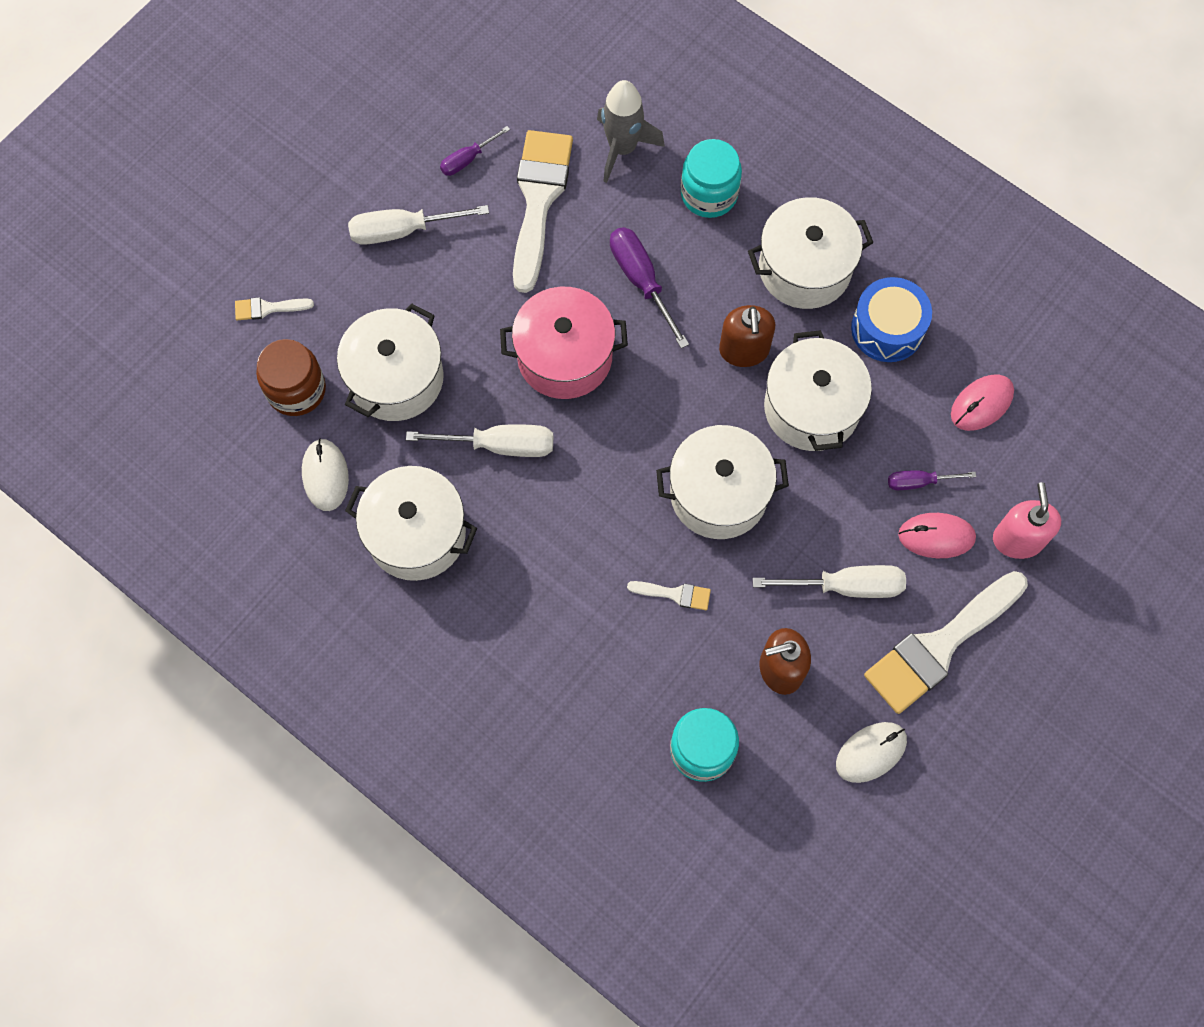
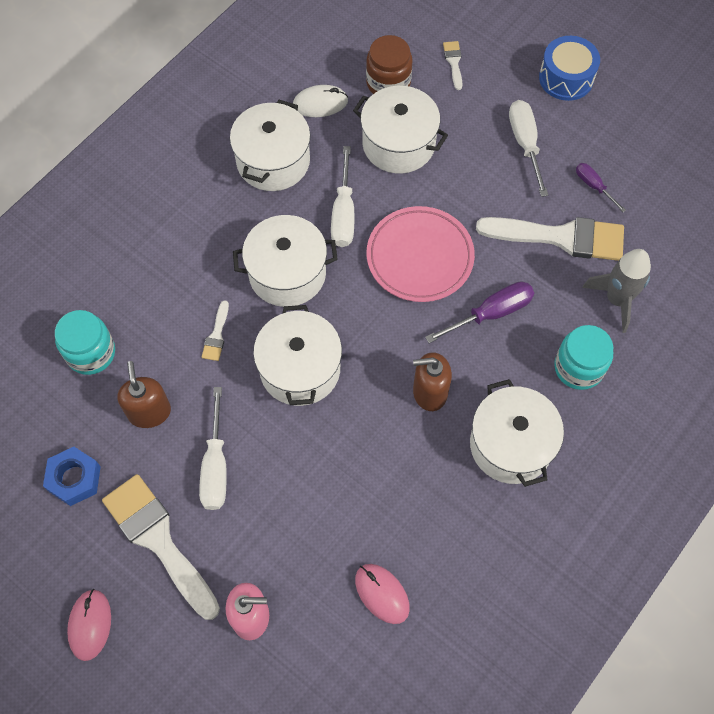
camera: 90 degrees right, 5 degrees down
(564, 357) = (420, 257): pink pot -> pink plate
(811, 407) = (377, 445): white pot -> white pot (287, 273)
(871, 752) = (74, 479): white mouse -> blue nut
(887, 329) = (454, 513): blue drum -> blue drum (566, 78)
(918, 482) = (307, 531): purple screwdriver -> none
(936, 536) = (256, 544): pink mouse -> pink mouse (90, 625)

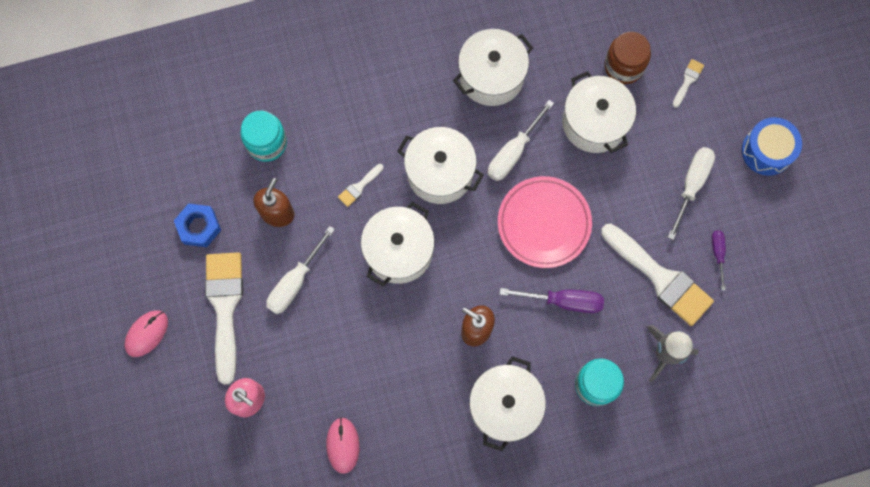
camera: 35 degrees right, 10 degrees up
(320, 103) = (559, 51): white mouse -> none

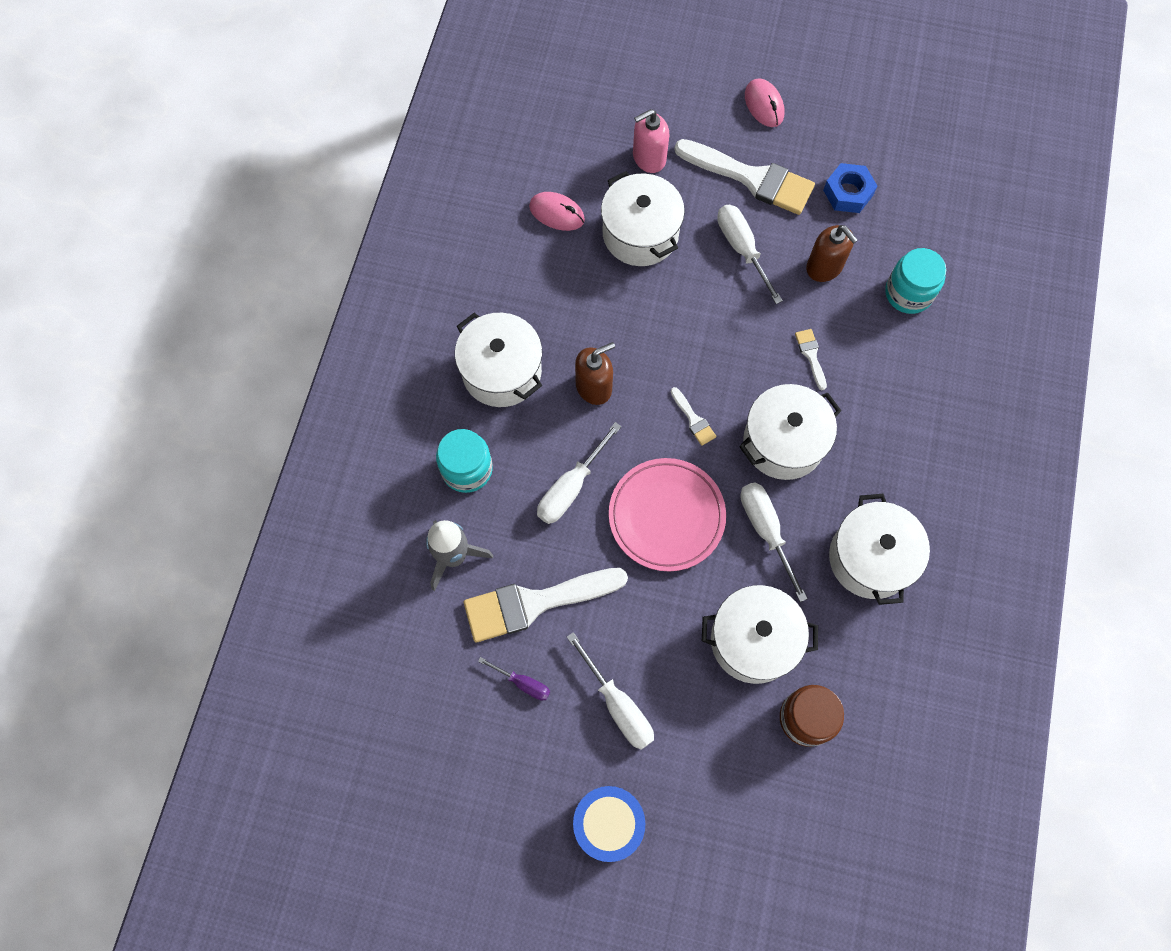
camera: 120 degrees right, 5 degrees down
(399, 251) = (719, 357): white pot -> white pot (640, 234)
(564, 301) = (570, 488): purple screwdriver -> white screwdriver
(687, 81) = (747, 784): white brush -> white brush (693, 419)

